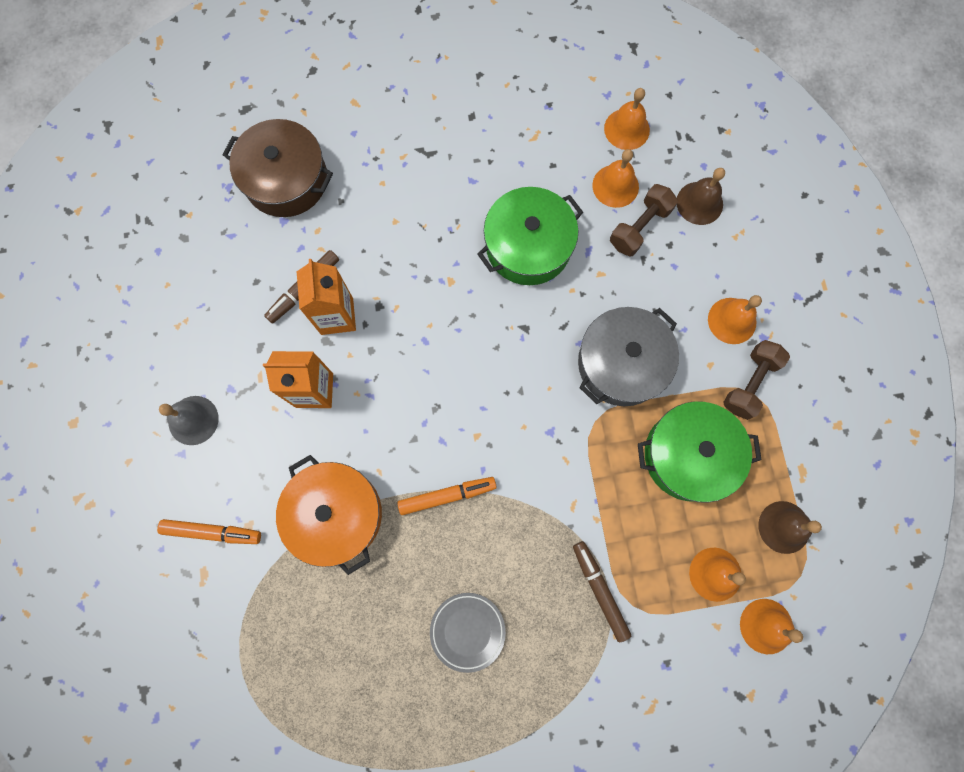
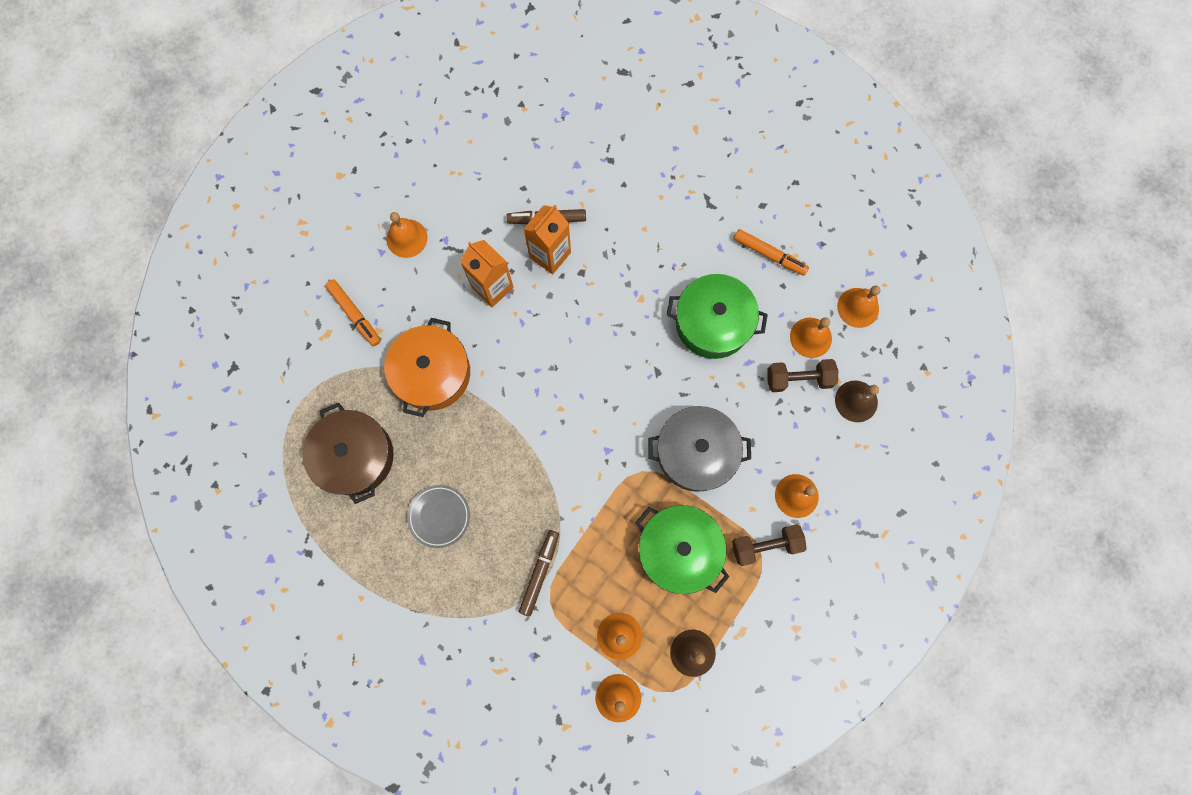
camera: 45 degrees right, 0 degrees up
(193, 420) = (406, 238): grey bell -> orange bell
(286, 180) = (603, 140): brown pot -> brown pot (355, 456)
(447, 496) = (507, 426): orange marker -> orange marker (769, 255)

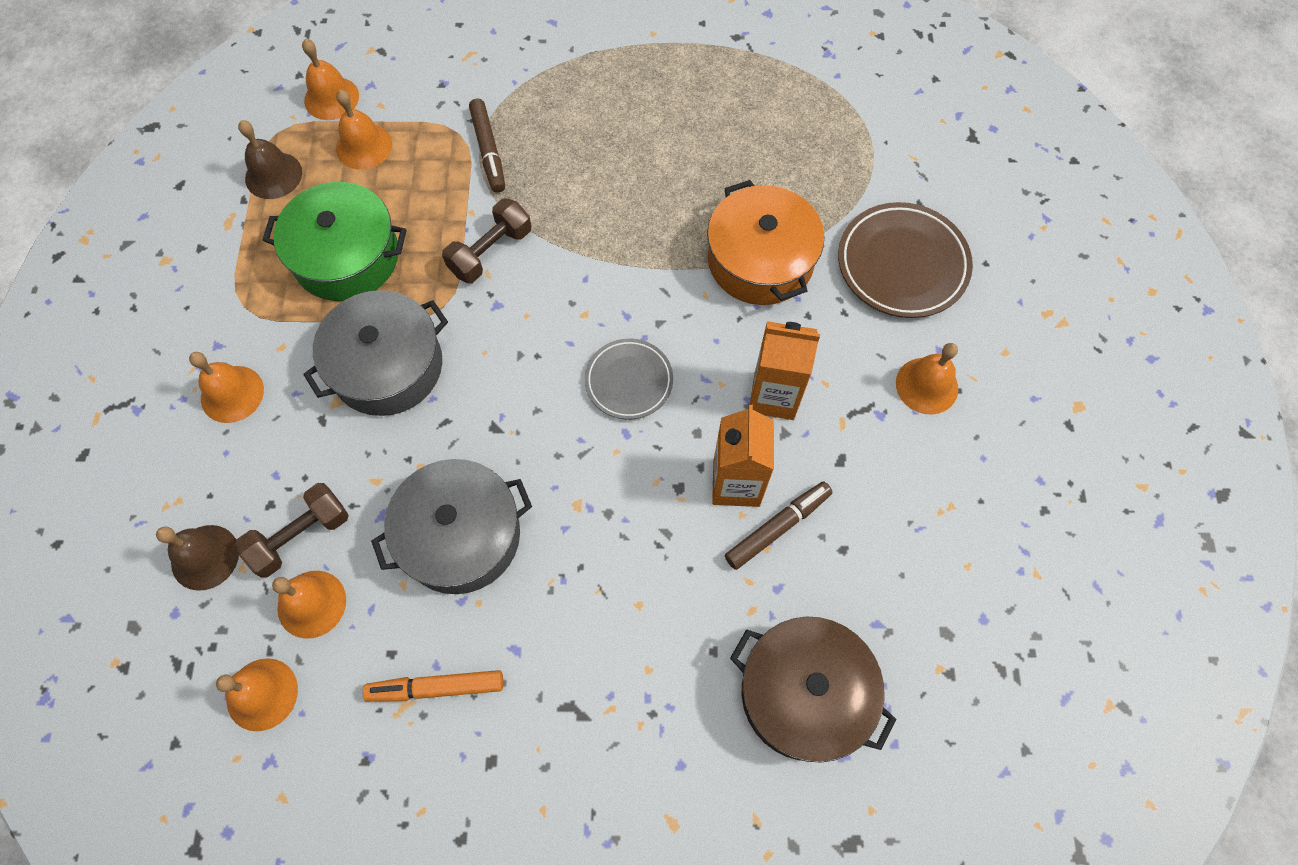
camera: 145 degrees right, 10 degrees down
(354, 314) = (902, 264): orange marker -> brown plate
(355, 456) = (769, 136): brown pot -> brown pot (804, 693)
(439, 516) = (634, 137): grey plate -> grey plate (629, 381)
(713, 323) = (460, 535): green pot -> grey pot
(765, 545) = (244, 319): brown dumbbell -> brown dumbbell (490, 252)

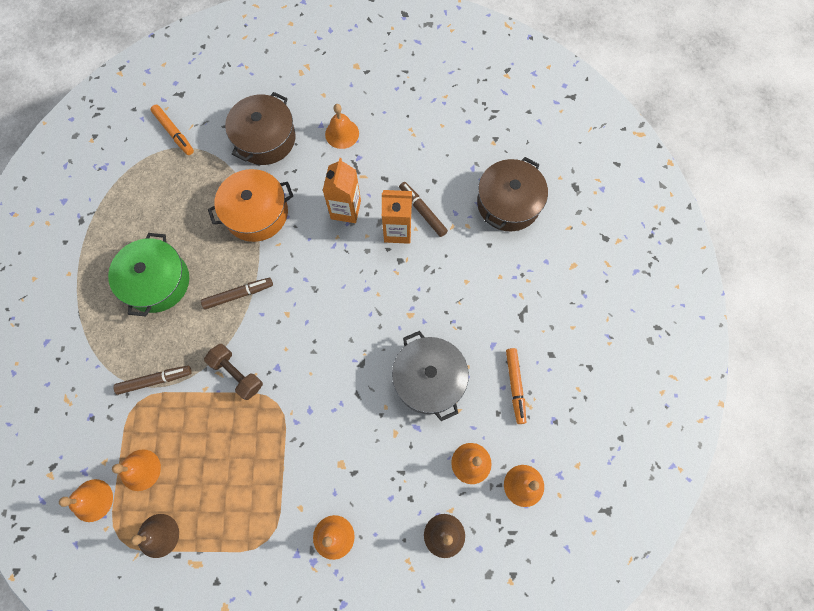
camera: 90 degrees left, 5 degrees up
(300, 536) = (430, 476): brown dumbbell -> none
(346, 257) = (233, 471): green pot -> green pot (157, 282)
(387, 366) = (317, 434): grey pot -> none
(617, 245) = (238, 295): none -> brown marker
(629, 381) = (333, 287): grey plate -> none
(898, 135) = (174, 133): none -> orange marker
(902, 264) = (265, 138): brown plate -> brown pot

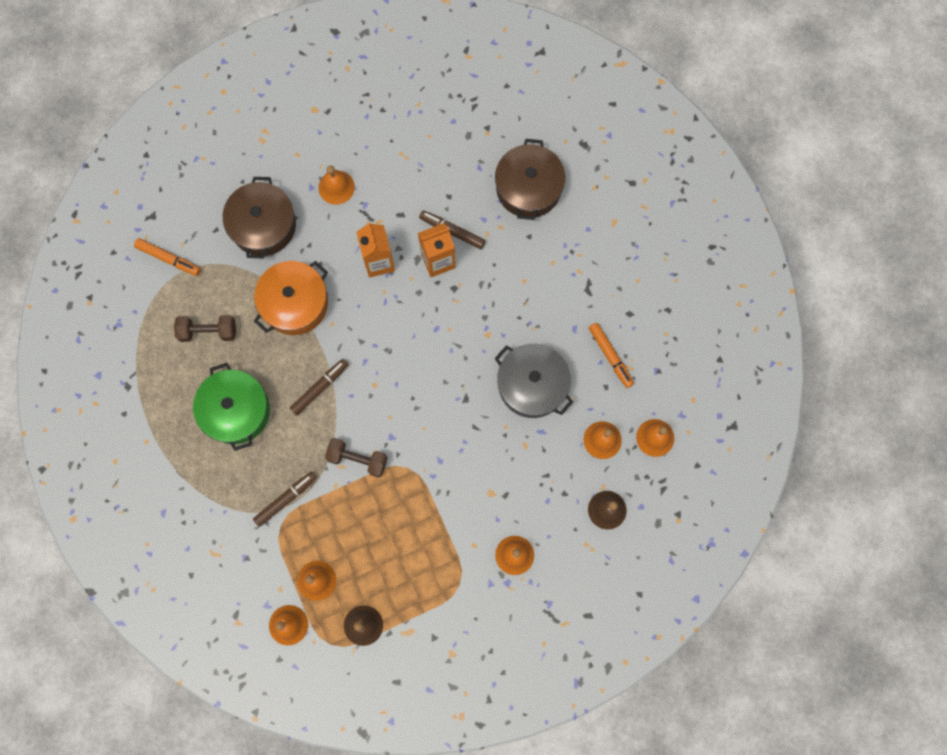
camera: 25 degrees left, 5 degrees up
(172, 205) = (208, 331): none -> brown dumbbell

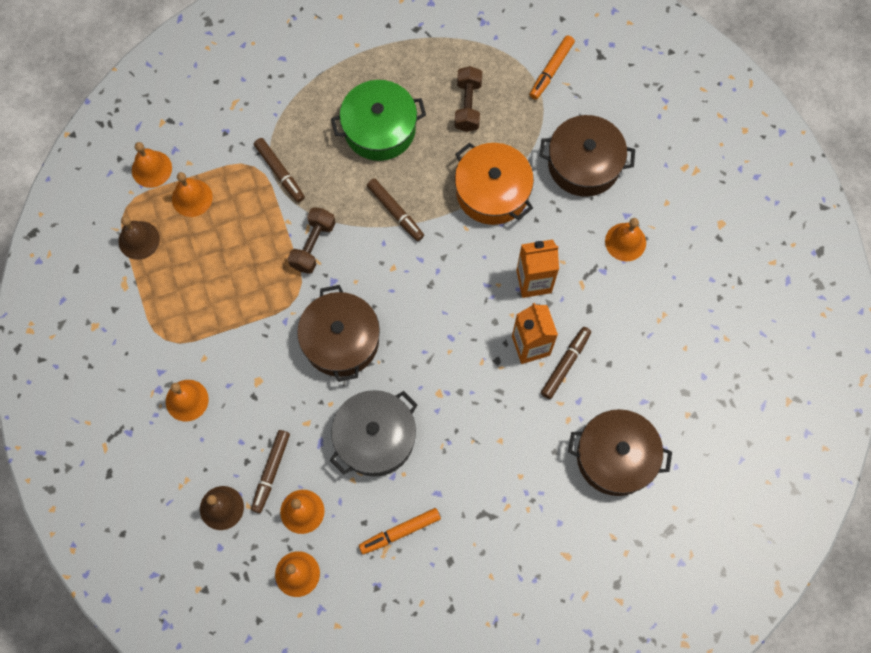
camera: 95 degrees right, 5 degrees down
(447, 424) = (341, 340): none -> brown pot
(571, 471) = (271, 472): none -> brown marker

